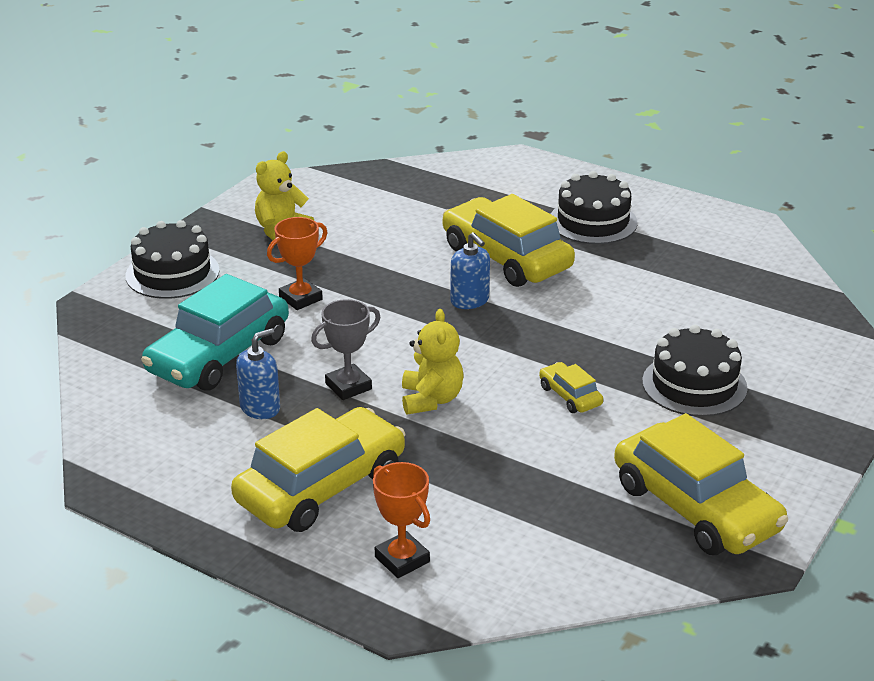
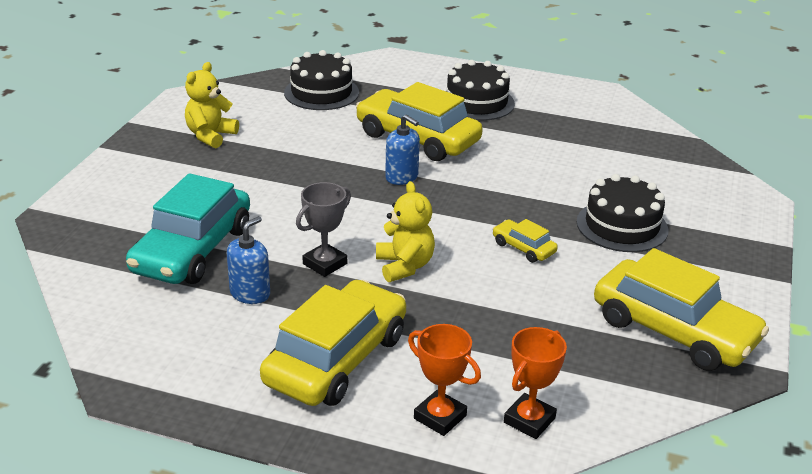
camera: 15 degrees left, 0 degrees up
(172, 273) = (121, 182): black cake -> black cake (321, 92)
(300, 298) = (250, 191): orange trophy -> orange trophy (529, 420)

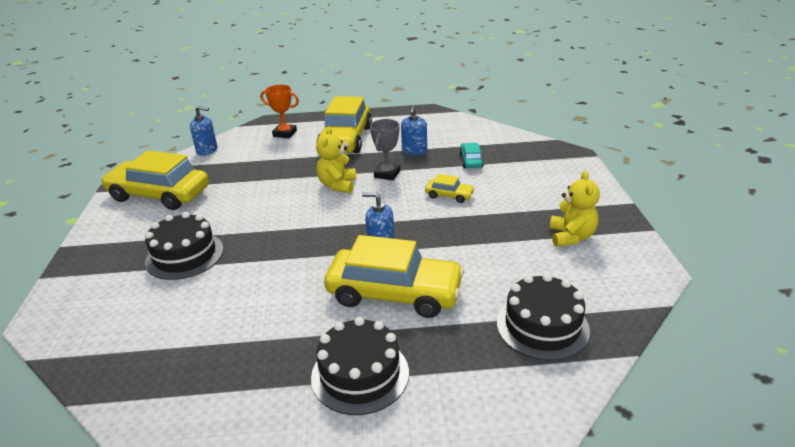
camera: 160 degrees right, 0 degrees up
(192, 250) = (471, 161): turquoise car -> turquoise car, size x0.45
(404, 266) = (337, 185): yellow teddy bear -> yellow teddy bear turned 45 degrees clockwise
(523, 248) = (262, 217): yellow car -> yellow car (449, 195)
(529, 420) = (242, 142): orange trophy -> none
(601, 417) = (207, 150): none -> blue soap dispenser

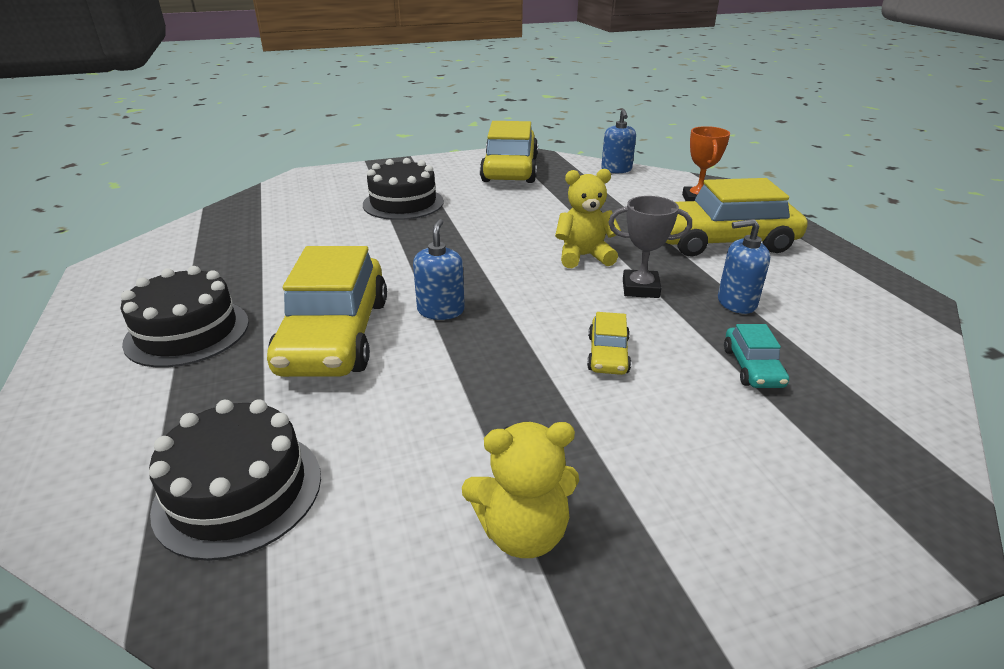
camera: 75 degrees right, 0 degrees up
(471, 161) = (752, 367): turquoise car -> turquoise car turned 105 degrees clockwise

